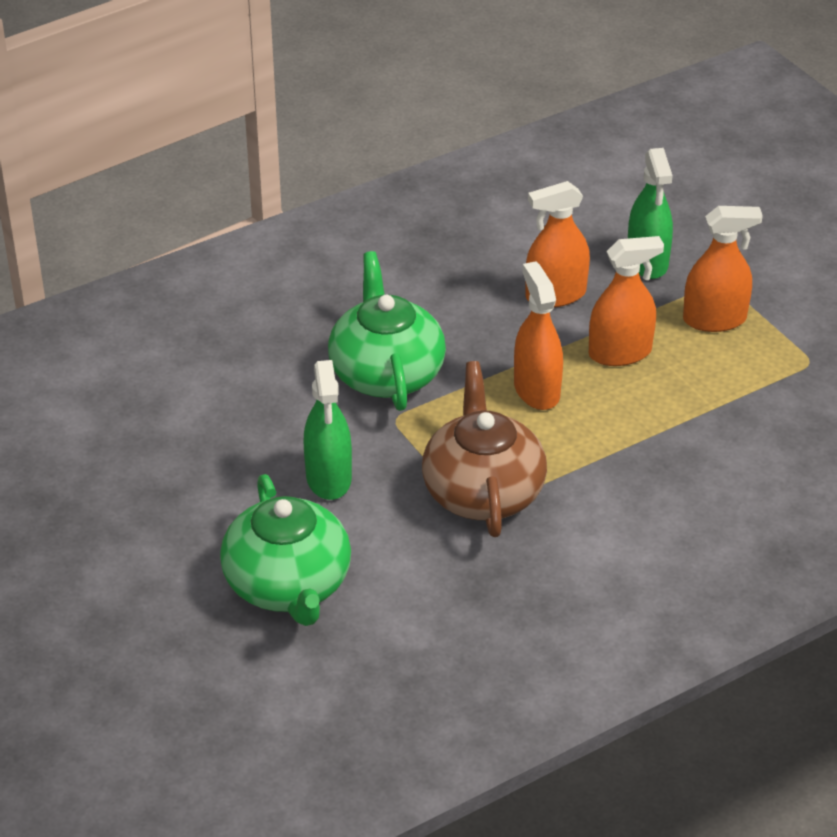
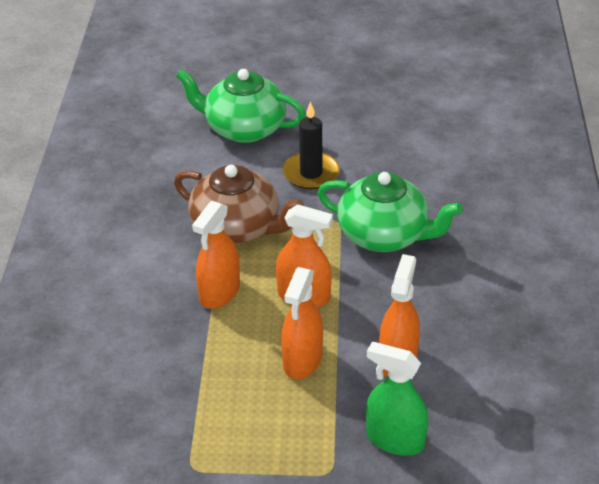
camera: 125 degrees right, 0 degrees up
(329, 478) = (311, 173): green spray bottle -> black candle
(714, 319) = (290, 438): orange spray bottle -> orange spray bottle (220, 292)

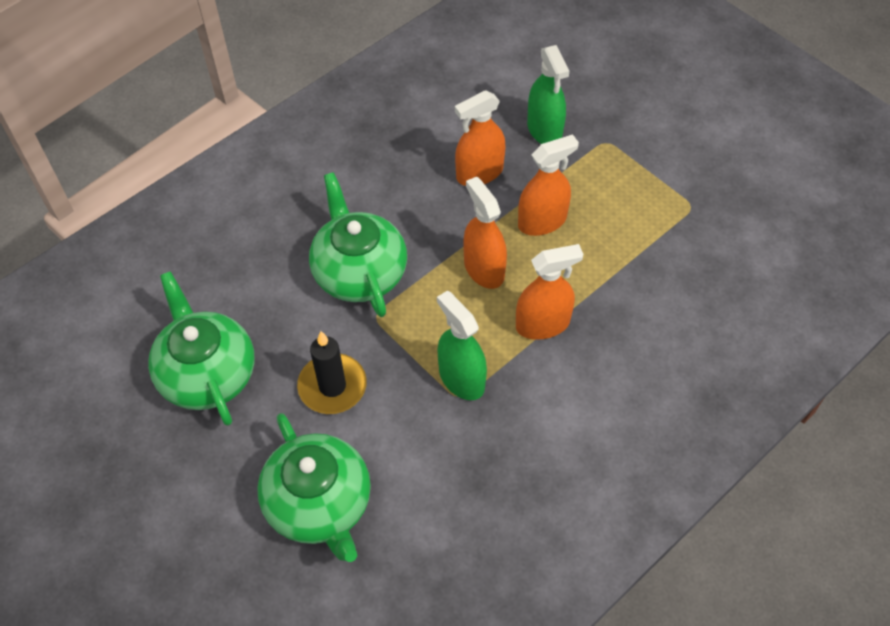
camera: 135 degrees left, 15 degrees up
(237, 228) = (461, 378): brown teapot -> green spray bottle
(390, 132) = (207, 374): none -> green teapot

